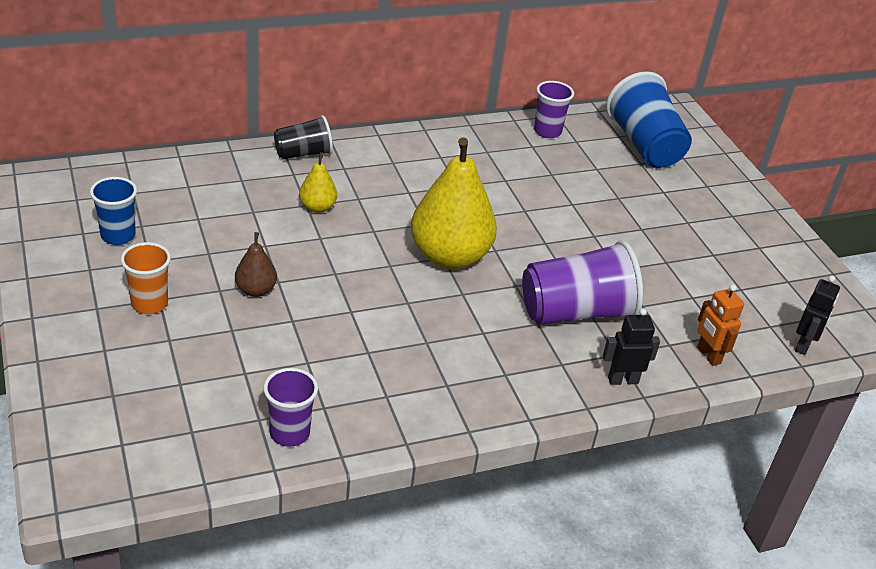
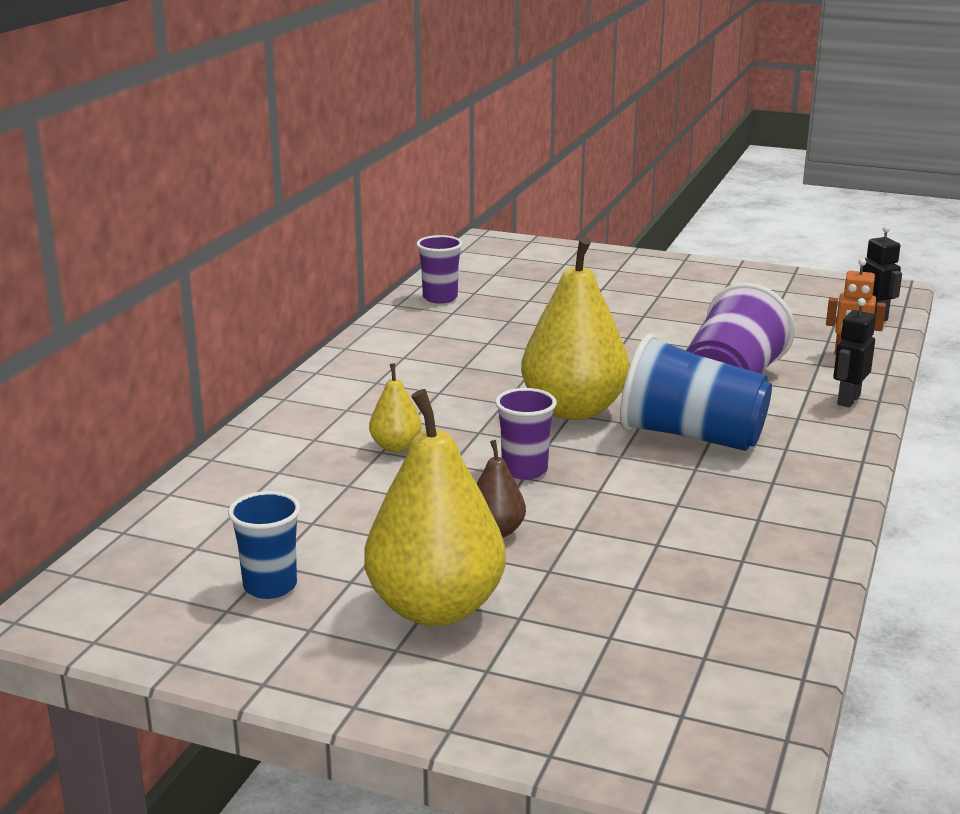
camera: 45 degrees left, 15 degrees down
(149, 304) = (435, 608): orange cup -> yellow pear
(289, 433) = (766, 594): purple cup -> purple cup (524, 470)
(303, 154) = (286, 421): black cup -> none
(644, 145) = (524, 270): blue cup -> blue cup (691, 436)

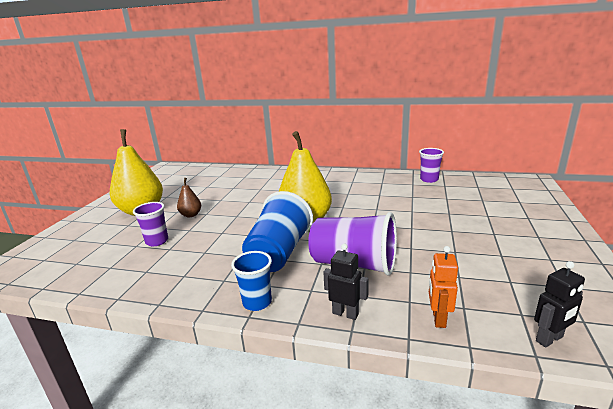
camera: 85 degrees right, 0 degrees up
(270, 586) = (168, 187): blue cup -> blue cup (257, 302)
(396, 446) = (263, 190): yellow pear -> none
(524, 470) = (242, 215): purple cup -> purple cup (157, 241)

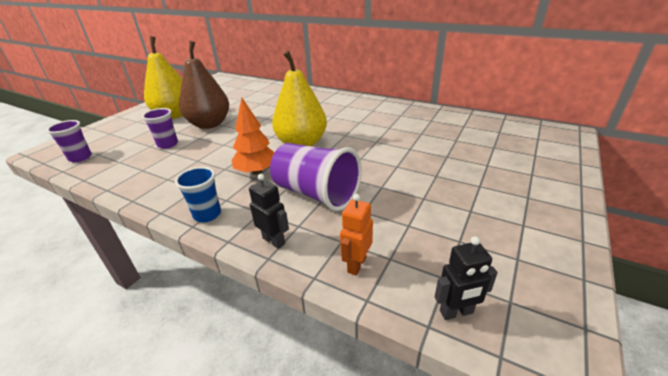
camera: 15 degrees right, 10 degrees up
(191, 215) = (209, 124): brown pear -> brown pear, size x2.15
(279, 253) = (257, 171): blue cup -> orange tree
(429, 179) = (451, 117): purple cup -> purple cup (80, 157)

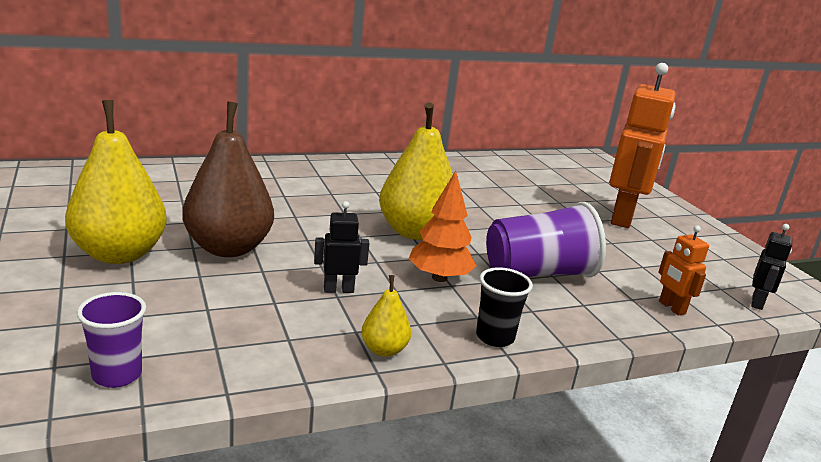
camera: 55 degrees left, 10 degrees down
(155, 193) = (384, 350): none -> yellow pear
(168, 144) = (235, 295): purple cup -> none
(207, 214) = (495, 337): blue cup -> black cup
(274, 241) = (594, 324): black robot -> black robot (338, 289)
(480, 185) = (623, 218): none -> orange robot

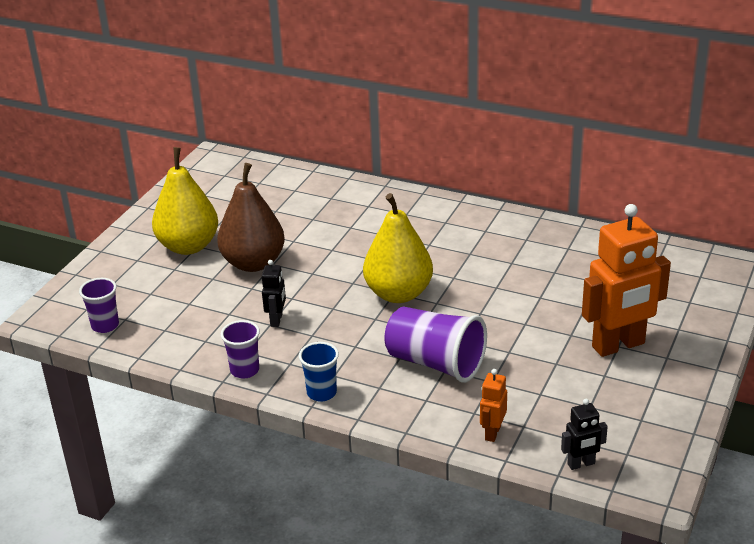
camera: 50 degrees right, 10 degrees up
(338, 289) = (276, 320): black robot -> black robot turned 60 degrees clockwise
(384, 350) = (244, 370): yellow pear -> purple cup
(439, 278) = (355, 337): orange tree -> none
(495, 337) = (321, 393): black cup -> blue cup

